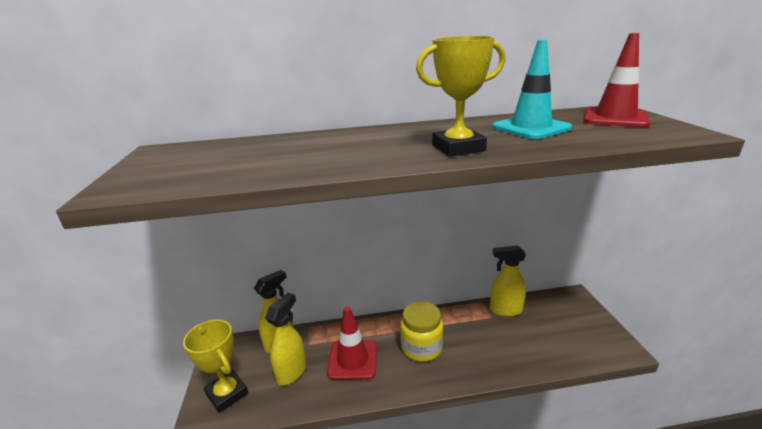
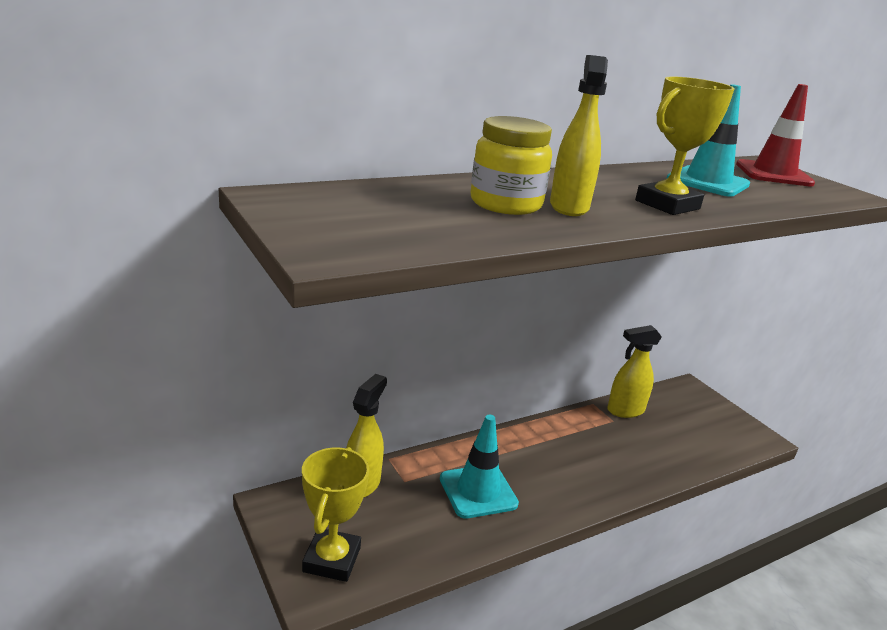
camera: 25 degrees left, 0 degrees up
(227, 394) = (332, 559): yellow trophy -> yellow trophy turned 75 degrees clockwise
(292, 372) = (405, 518): yellow spray bottle -> yellow spray bottle (569, 207)
(353, 360) = (478, 491): red traffic cone -> turquoise traffic cone
(421, 347) = (554, 465): yellow jar -> yellow jar (505, 204)

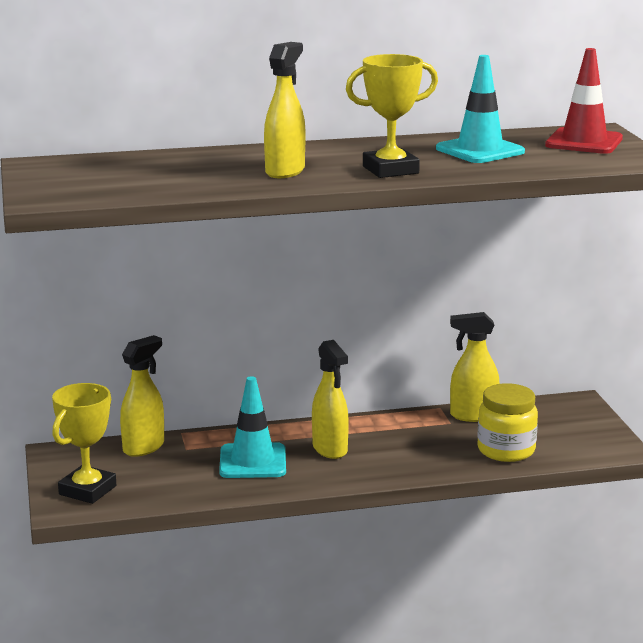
camera: 20 degrees right, 5 degrees down
(505, 204) = (227, 169): yellow jar -> yellow jar (506, 450)
(537, 465) = (330, 449): none -> yellow spray bottle

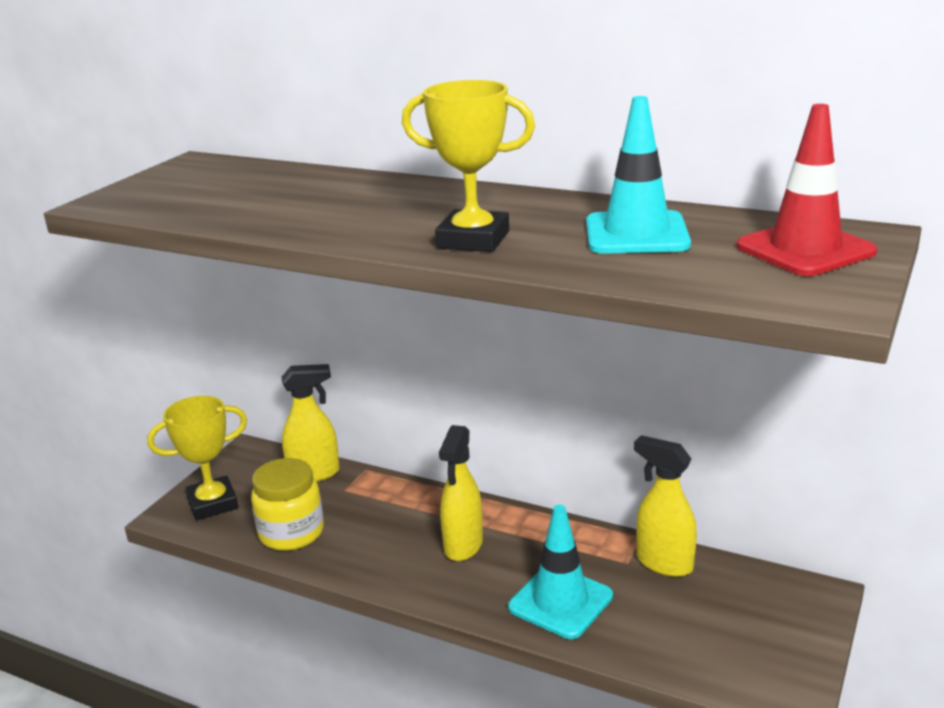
camera: 40 degrees right, 5 degrees up
(253, 461) = (377, 530): turquoise traffic cone -> turquoise traffic cone (560, 602)
(285, 171) = (366, 217): yellow spray bottle -> none
(506, 450) = (642, 631): yellow jar -> yellow jar (291, 533)

